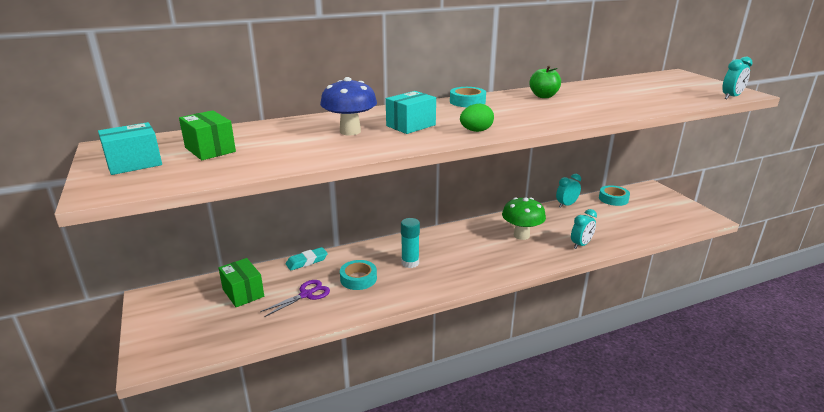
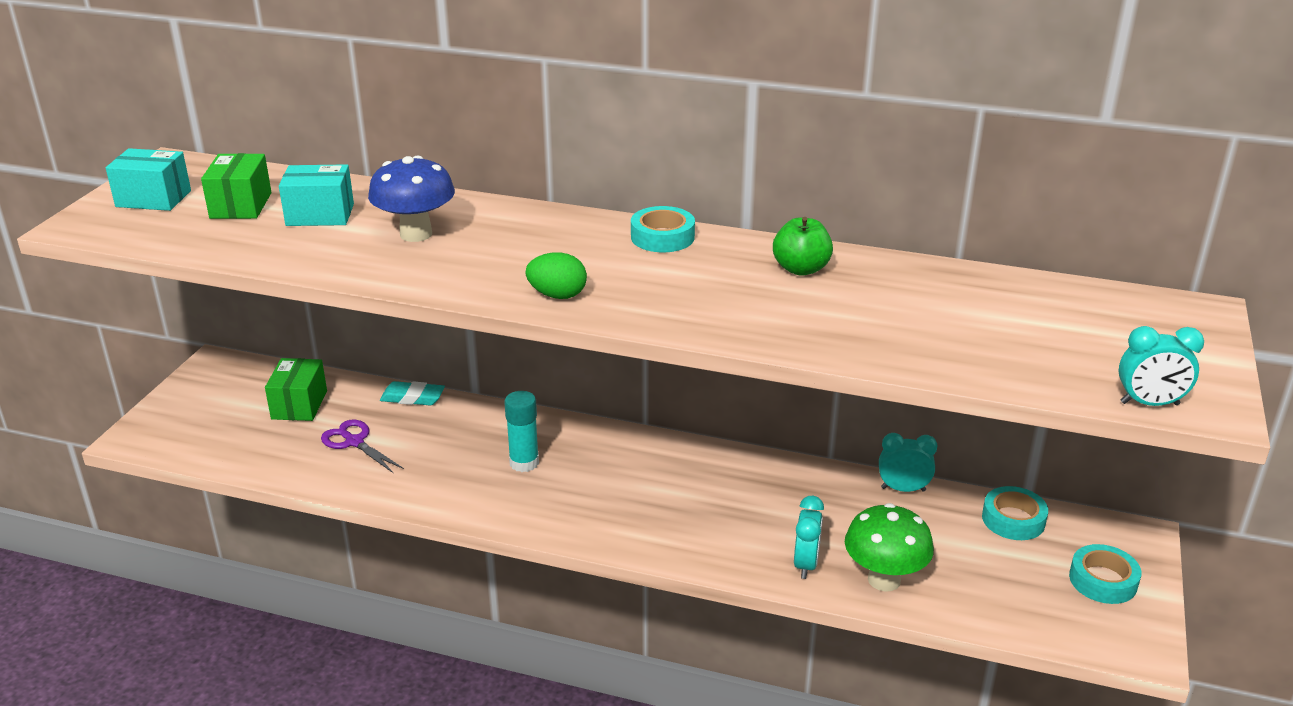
camera: 40 degrees right, 5 degrees up
(306, 294) = (354, 442): purple scissors -> purple scissors turned 135 degrees counterclockwise
(358, 279) = (434, 452): turquoise tape -> turquoise tape (1103, 580)
(411, 125) = (500, 252): turquoise box -> turquoise box (320, 215)
(521, 235) = (739, 502): green mushroom -> green mushroom (884, 580)
(581, 245) = (806, 564): turquoise clock -> turquoise clock turned 75 degrees counterclockwise

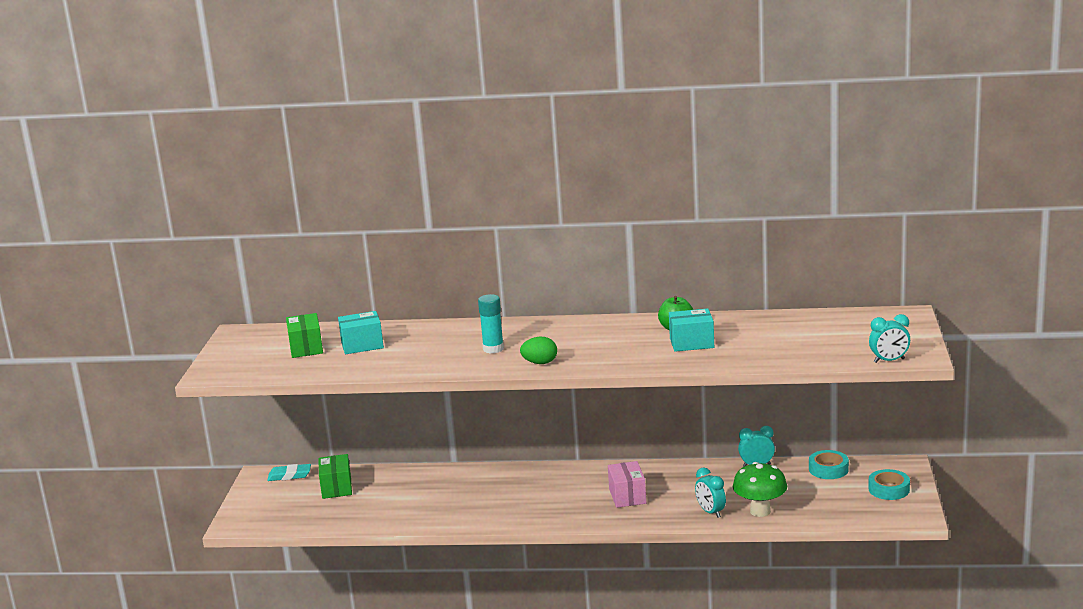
camera: 10 degrees left, 10 degrees down
(153, 199) = (244, 353): turquoise box -> turquoise box (691, 343)
(354, 442) = (388, 501): purple scissors -> none
(412, 398) = (413, 471): turquoise eraser -> turquoise eraser (289, 475)
(416, 234) = (431, 346): blue mushroom -> none
(524, 463) = (508, 493): turquoise glue stick -> turquoise glue stick (493, 349)
(662, 237) = (585, 324): turquoise tape -> none
(691, 506) = (627, 496): none -> pink box
(806, 564) = (710, 512): turquoise clock -> turquoise clock turned 150 degrees clockwise

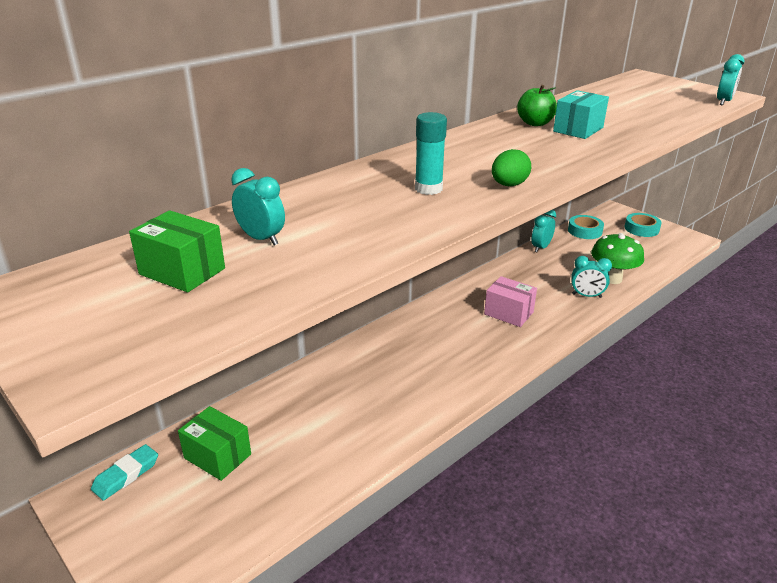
camera: 50 degrees left, 10 degrees up
(362, 345) = (261, 239): turquoise box -> turquoise clock

